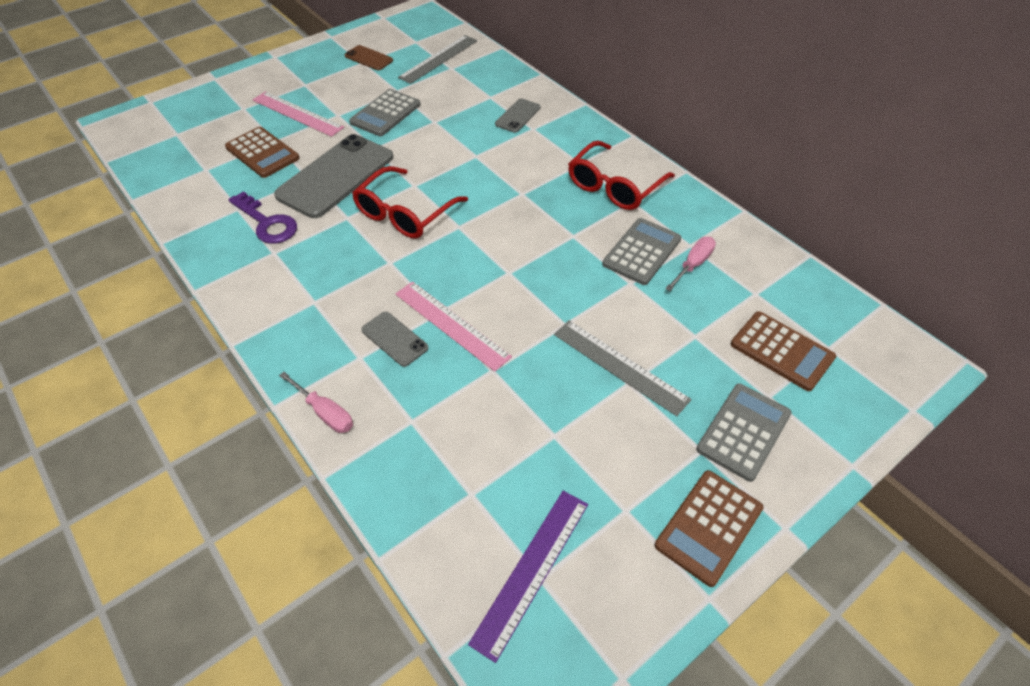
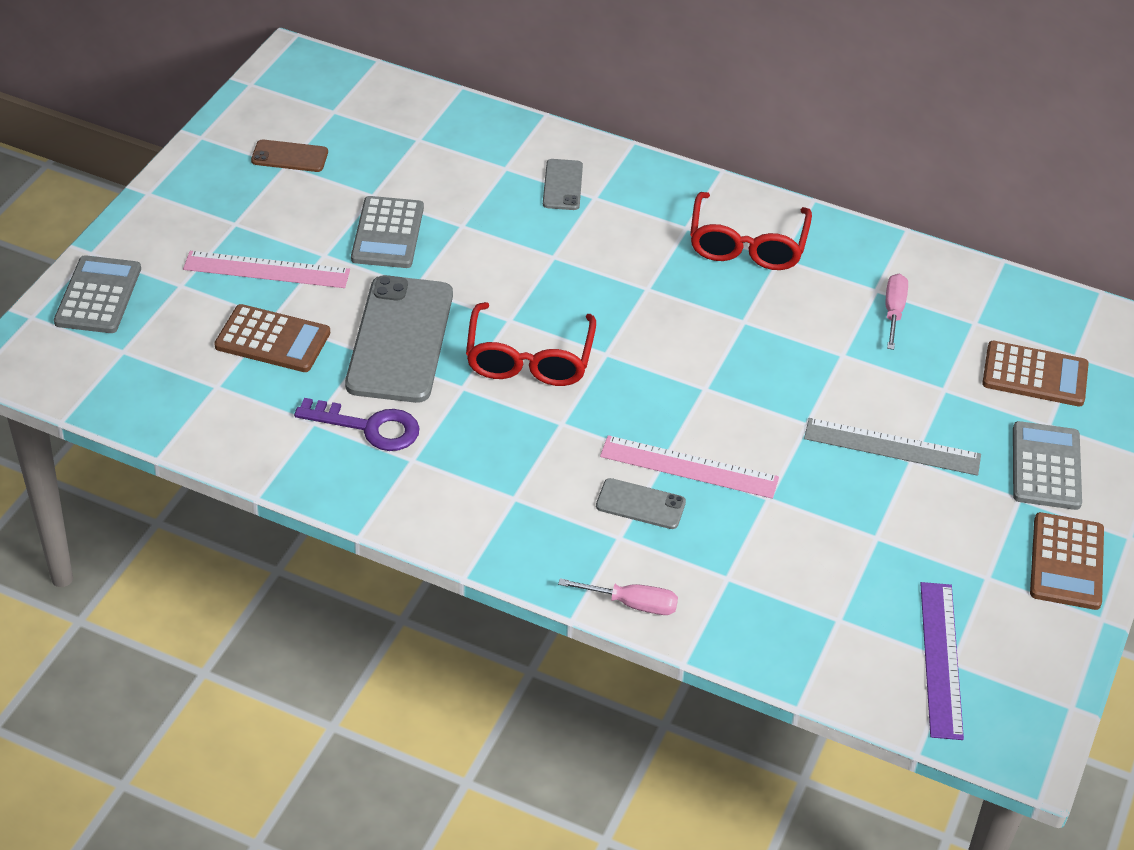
camera: 30 degrees left, 5 degrees down
(438, 59) = (389, 130): grey ruler -> none
(642, 252) = (831, 315): grey calculator -> grey calculator (98, 295)

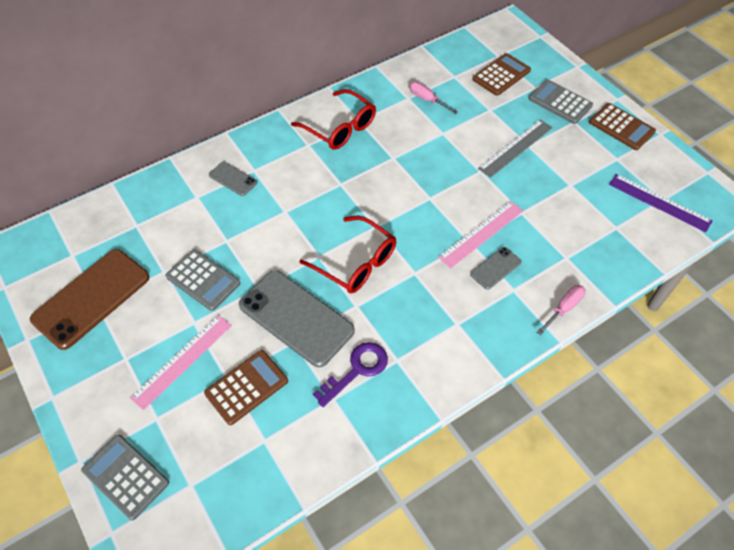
camera: 55 degrees left, 10 degrees up
(289, 156) = (91, 298): brown phone -> brown phone, size x2.10

